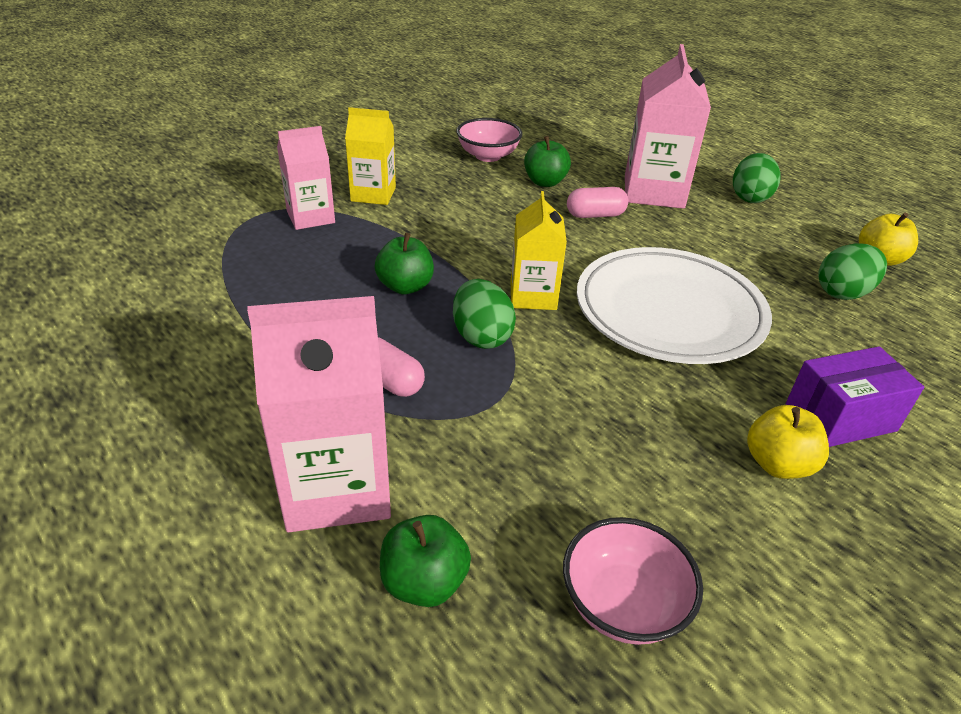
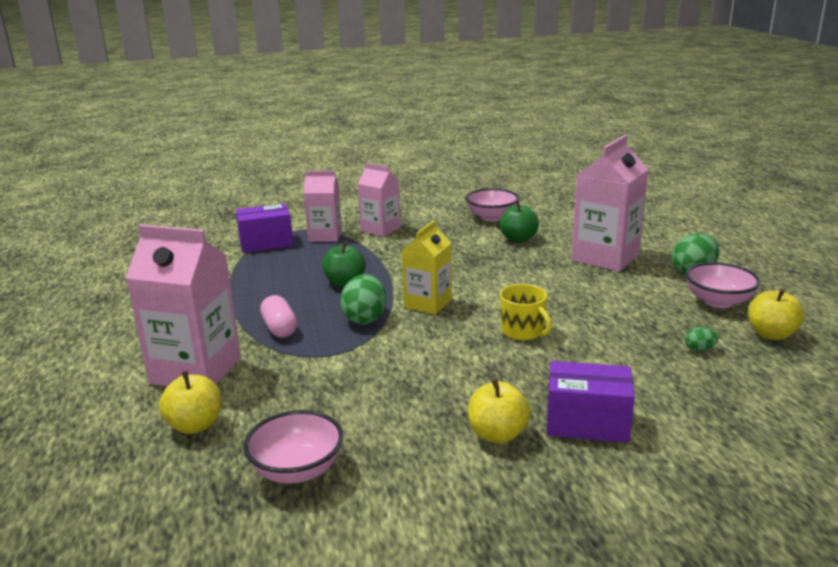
camera: 30 degrees right, 15 degrees down
(238, 243) = (266, 243): none -> purple box
(373, 194) = (380, 229): yellow carton -> pink carton
(424, 582) = (195, 425): green apple -> yellow apple
(595, 215) = (535, 264): pink capsule -> none
(669, 311) = (523, 331): white plate -> yellow mug
(802, 229) = (718, 301): none -> pink bowl
(843, 293) = (699, 349): green egg -> green egg, size x0.49

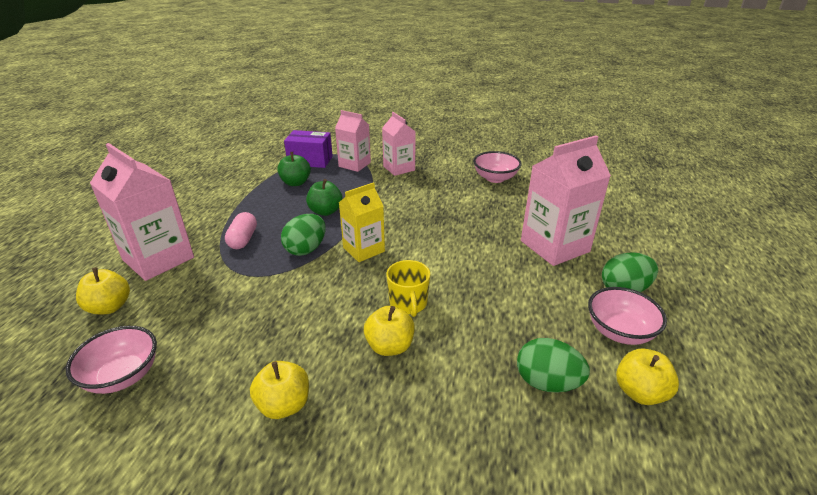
camera: 25 degrees right, 10 degrees up
(518, 239) = (496, 206): green apple -> green apple (296, 183)
(543, 366) = (390, 346): none -> yellow apple
(587, 423) = (365, 425): purple box -> none
(699, 349) = (547, 382): green egg -> green egg, size x2.06

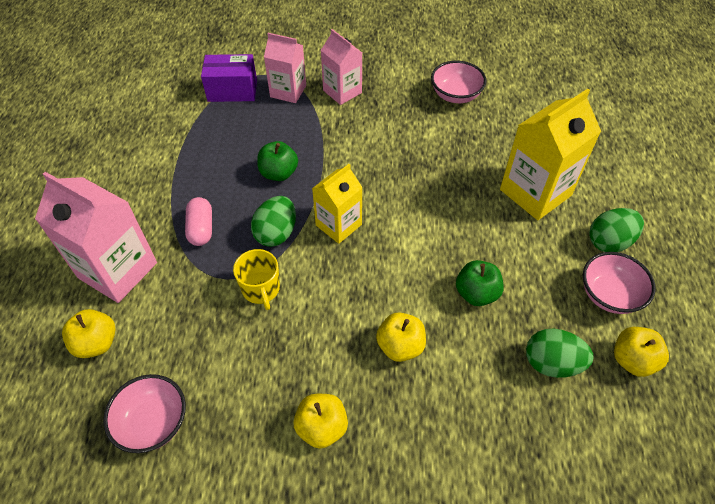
camera: 10 degrees left, 20 degrees up
(296, 183) = (228, 131): green apple -> green apple (476, 293)
(408, 303) = (404, 291): yellow mug -> yellow mug (261, 289)
(554, 246) = (535, 192): pink carton -> yellow carton

